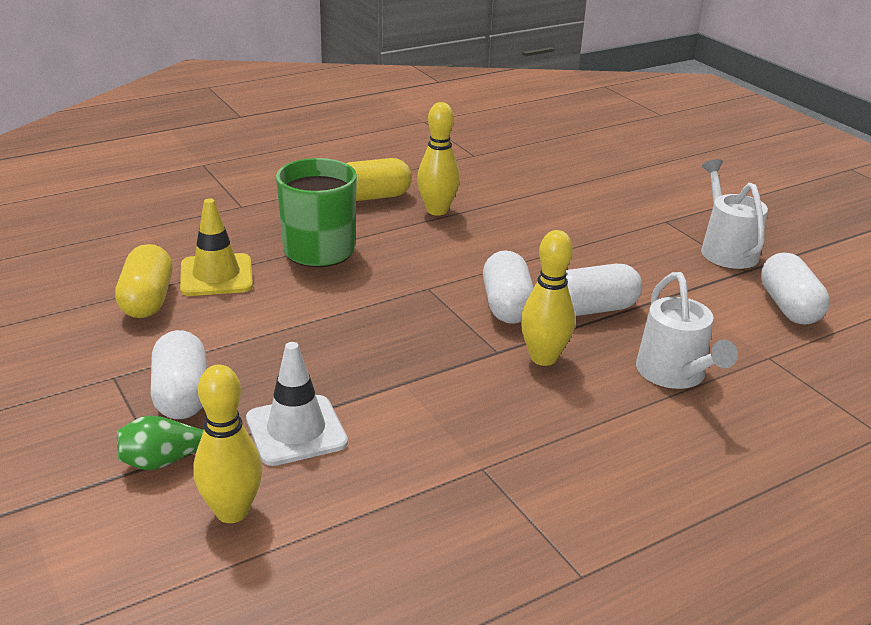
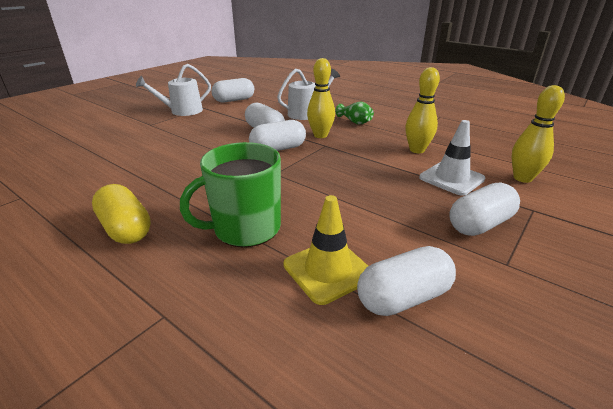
camera: 110 degrees left, 0 degrees up
(147, 300) = (403, 297): yellow capsule -> white capsule
(166, 460) = (528, 207): green vase -> green vase (355, 122)
(437, 210) = (151, 192): yellow bowling pin -> yellow bowling pin (417, 150)

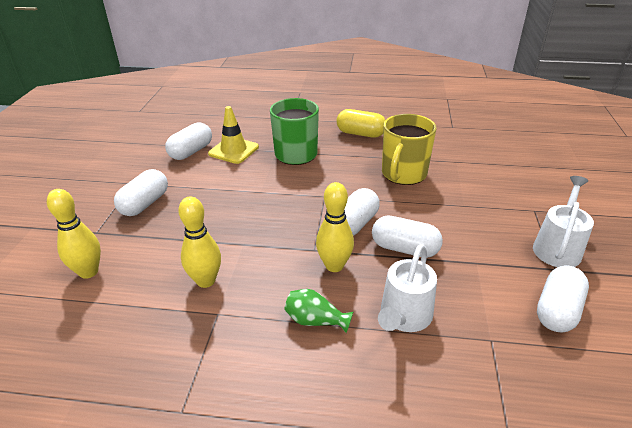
camera: 150 degrees right, 5 degrees up
(178, 168) = (403, 174): none -> yellow mug
(451, 178) = (164, 245): white traffic cone -> none

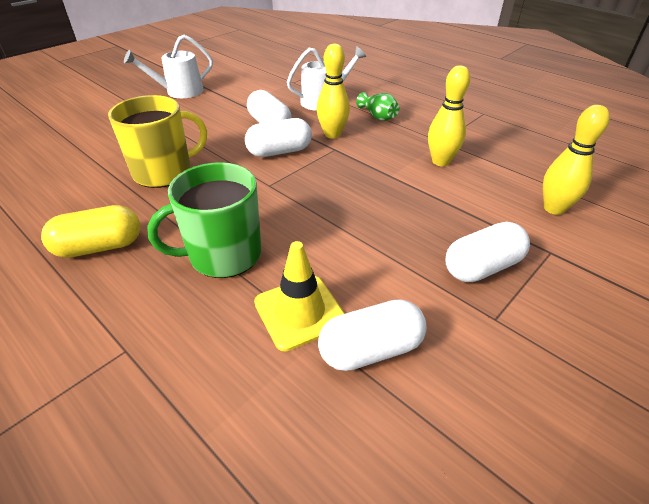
camera: 145 degrees left, 5 degrees up
(360, 134) = (99, 247): yellow capsule -> yellow capsule turned 75 degrees counterclockwise
(557, 311) = (242, 77): white capsule -> none

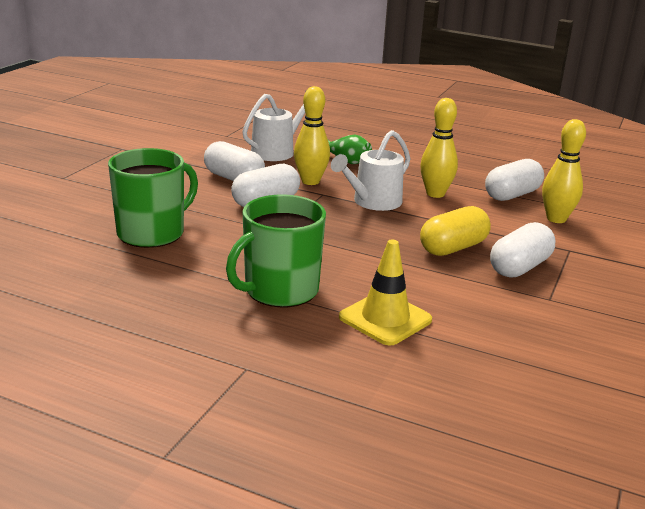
camera: 20 degrees left, 15 degrees down
(99, 247) = (143, 301): yellow capsule -> yellow capsule (453, 248)
(164, 172) = (152, 233): yellow mug -> green mug
(180, 91) = (95, 155): white watering can -> white watering can (373, 202)
(370, 350) = (463, 332): white capsule -> white capsule (512, 195)

